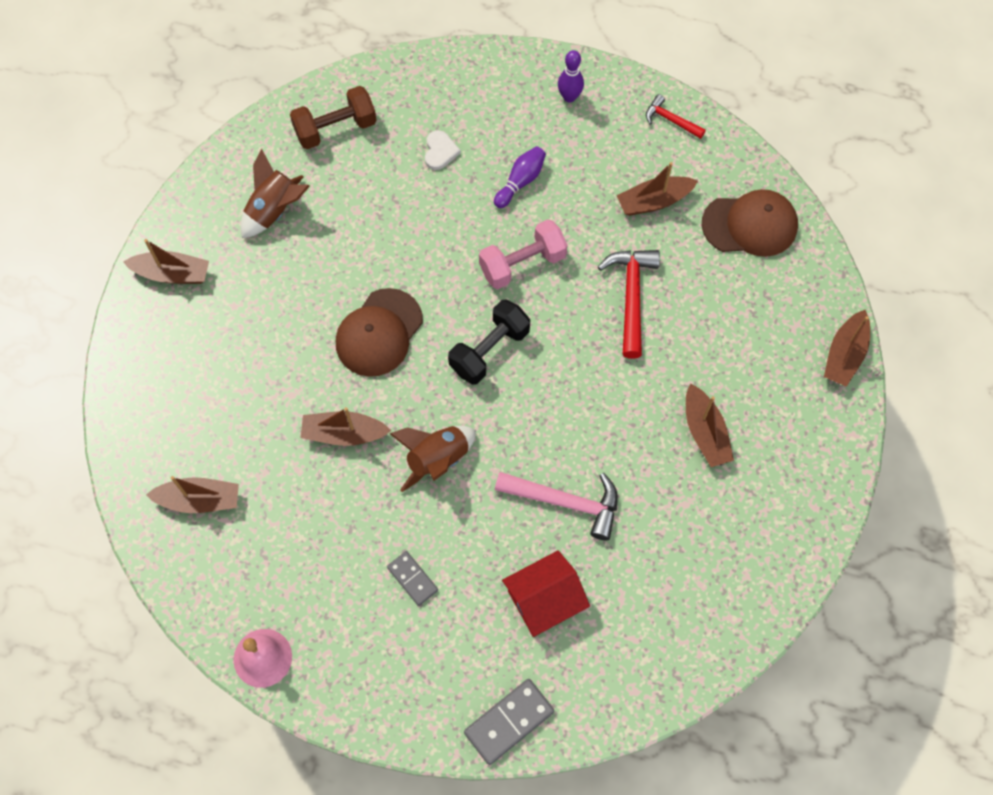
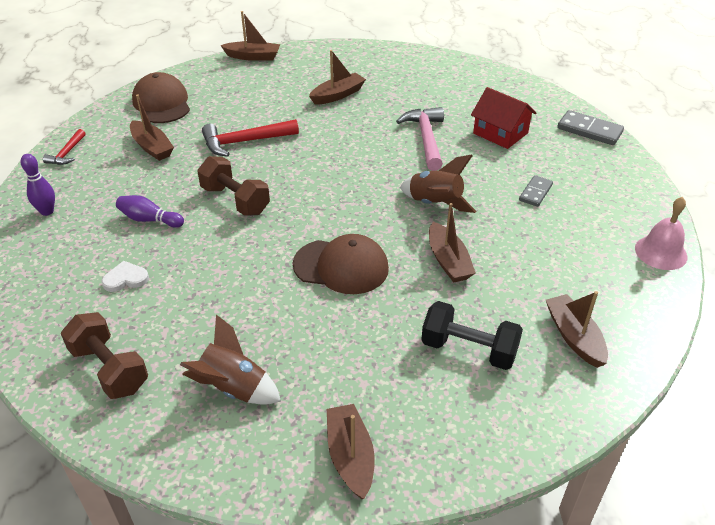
camera: 110 degrees left, 25 degrees down
(489, 350) = (325, 199): black dumbbell -> black dumbbell (469, 349)
(522, 264) = (235, 200): pink dumbbell -> brown dumbbell

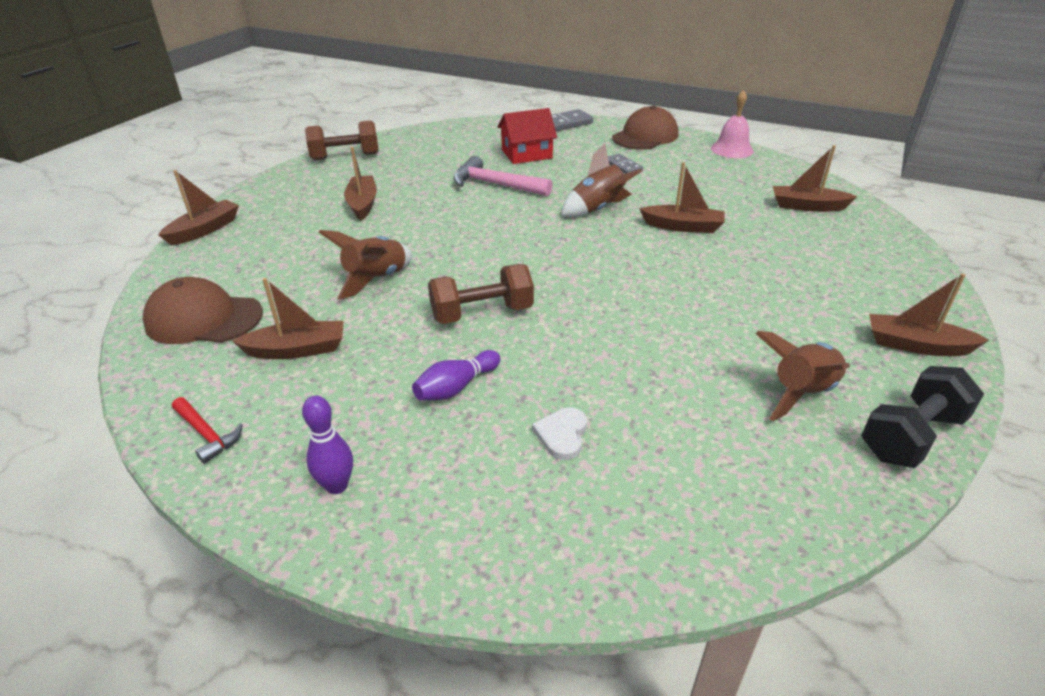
camera: 60 degrees left, 5 degrees down
(109, 369) = (729, 486): brown dumbbell -> brown dumbbell (345, 157)
(245, 142) = (375, 279): red hammer -> brown rocket
(341, 266) = (651, 279): brown cap -> brown cap (645, 136)
(469, 349) = (802, 251): black dumbbell -> black dumbbell (911, 436)

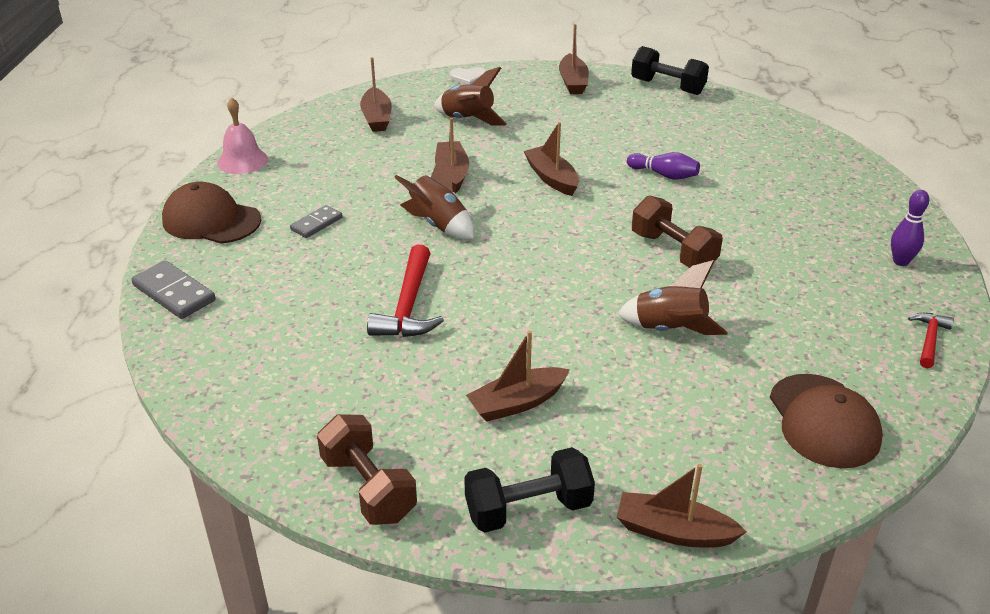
camera: 110 degrees left, 0 degrees up
(277, 192) = (528, 509): none -> black dumbbell
(297, 350) = (806, 336): brown boat -> brown boat (551, 178)
(456, 387) = (771, 240): purple bowling pin -> purple bowling pin (664, 175)
(496, 185) = (408, 306): pink hammer -> red hammer
(526, 154) = (300, 302): red house -> none
(562, 435) = (773, 189): white heart -> white heart (468, 78)
(801, 393) = (656, 116): brown rocket -> brown rocket (468, 120)

